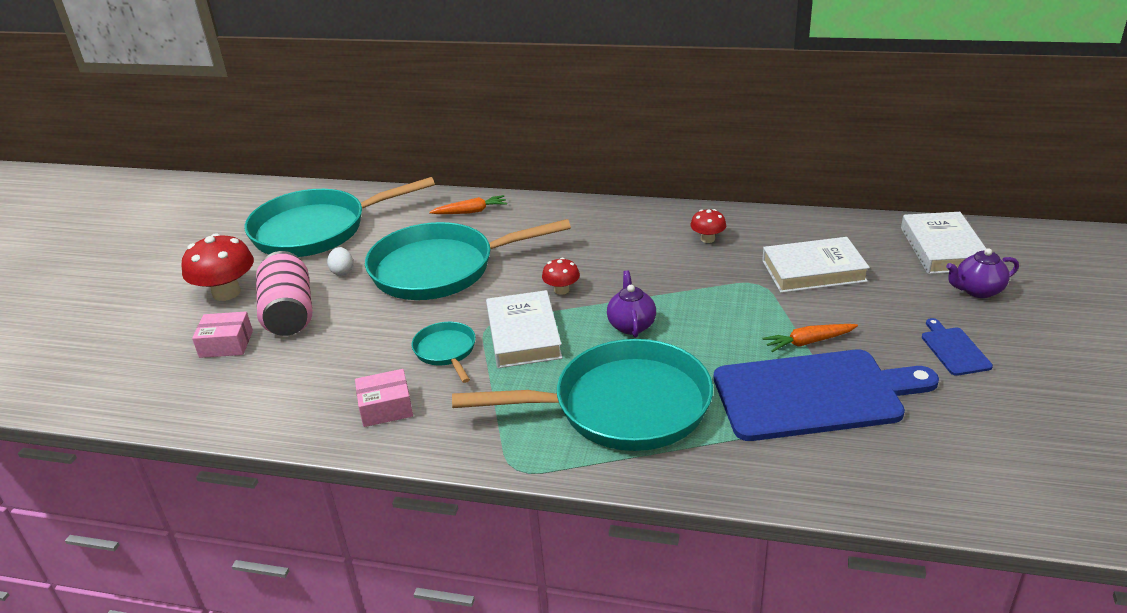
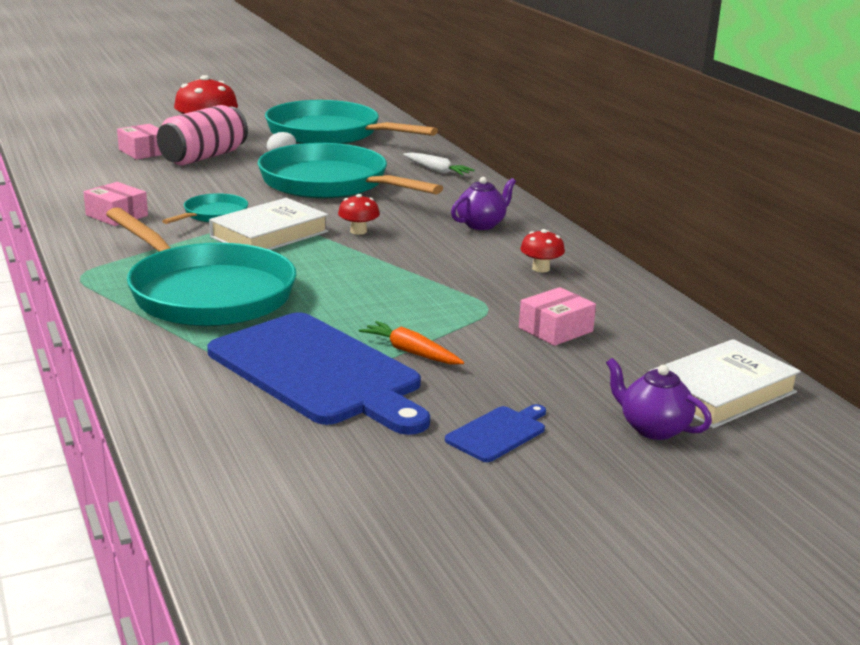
camera: 50 degrees right, 10 degrees down
(470, 212) = (437, 171): orange carrot -> white carrot
(631, 325) = (337, 270): purple teapot -> purple teapot (481, 224)
(813, 271) = (555, 329): white book -> pink box

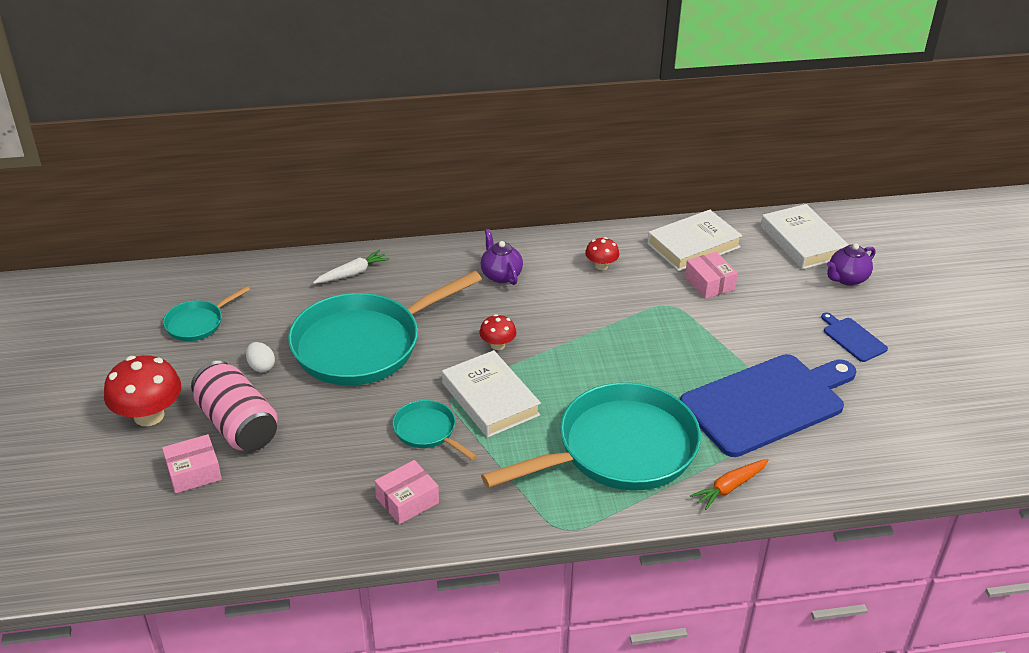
camera: 75 degrees left, 15 degrees up
(329, 134) = (198, 323): turquoise pan -> turquoise pan, size x0.46
(411, 352) = (739, 355): orange carrot -> orange carrot (730, 487)
(634, 317) = (693, 245): none -> white book

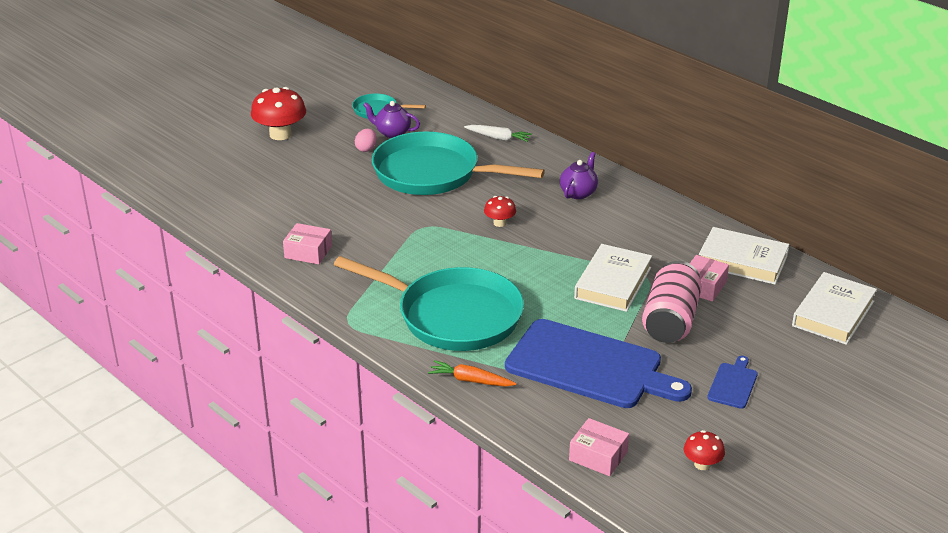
camera: 55 degrees right, 5 degrees down
(193, 472) = (251, 170): pink box -> pink box (598, 456)
(237, 425) = (306, 165): pink can -> pink can (670, 320)
(261, 366) = (366, 149): white egg -> pink egg
(427, 431) = (379, 232): turquoise pan -> none
(490, 399) = (440, 243): white book -> white book (613, 283)
(601, 266) = (652, 229): red mushroom -> red mushroom (702, 464)
(847, 279) = (814, 354): purple teapot -> purple teapot (392, 133)

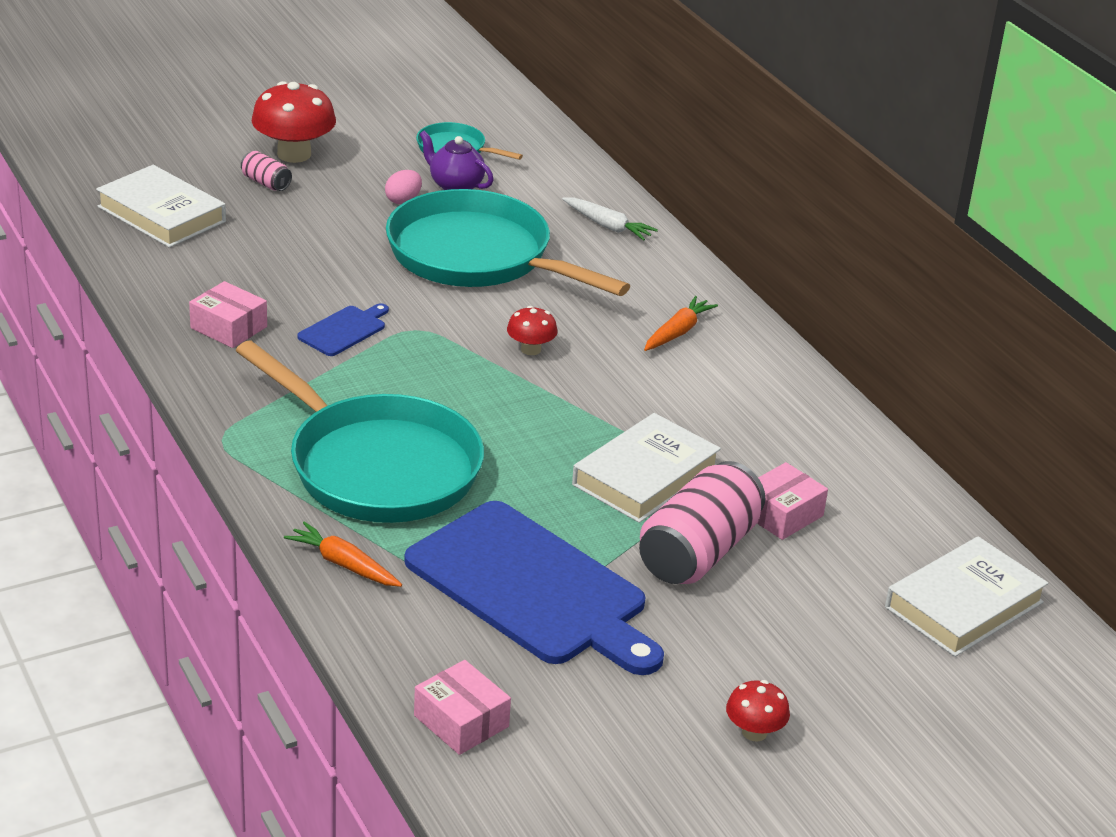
camera: 15 degrees right, 0 degrees up
(274, 156) = (266, 183): none -> pink can
(578, 193) = (677, 332): purple teapot -> orange carrot
(702, 464) = (610, 775): red mushroom -> red mushroom (754, 732)
(733, 384) = (735, 670): blue cutting board -> blue cutting board (344, 330)
(742, 261) = (868, 491): white book -> white book (161, 214)

